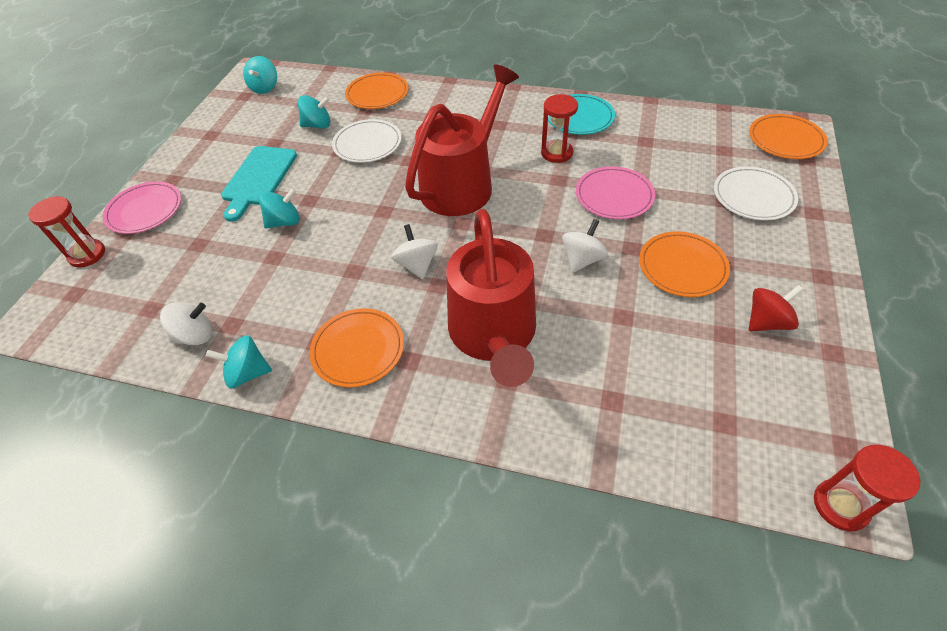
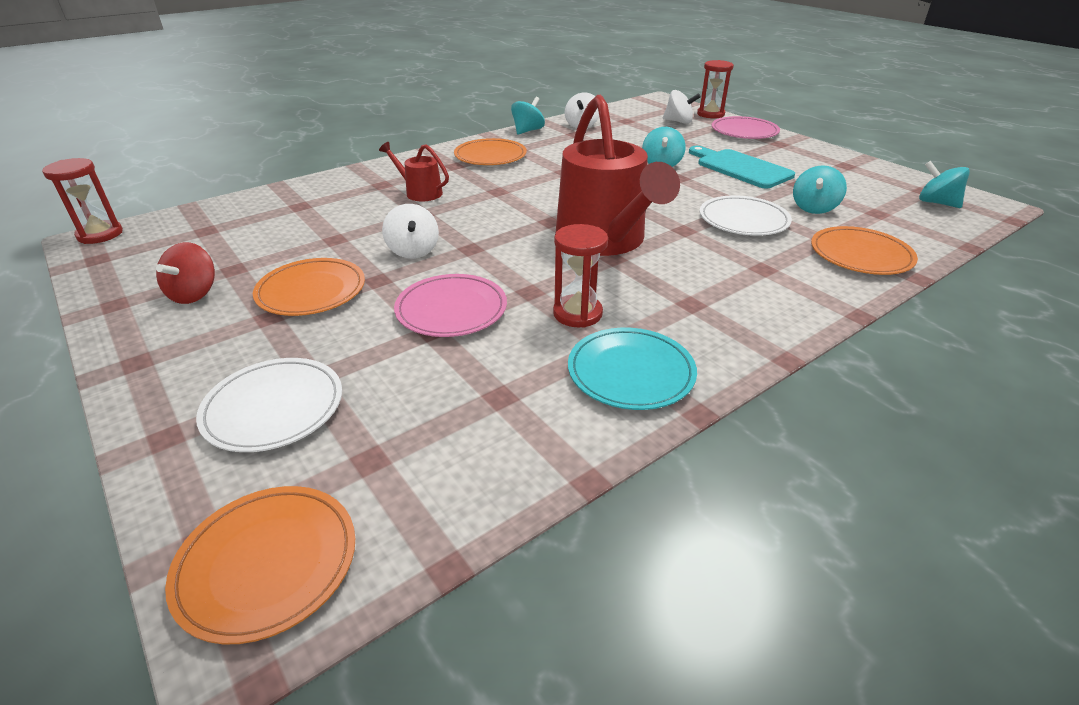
camera: 125 degrees right, 15 degrees down
(417, 265) = (531, 191): white spinning top -> white spinning top (678, 121)
(494, 334) = (420, 192): red watering can -> red watering can, size x0.45

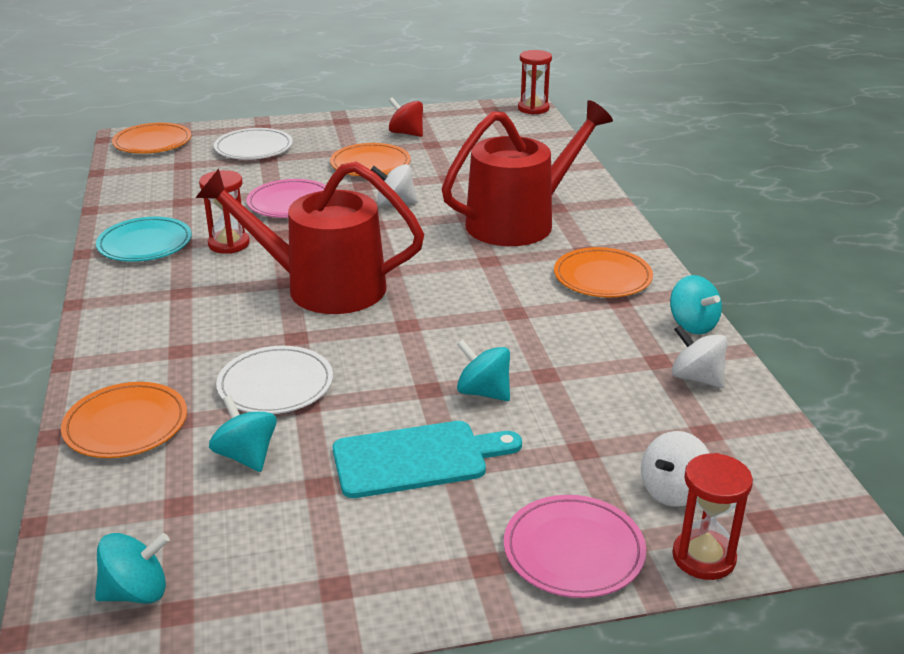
camera: 115 degrees right, 5 degrees down
(420, 192) = (519, 222): red watering can -> red watering can, size x2.21

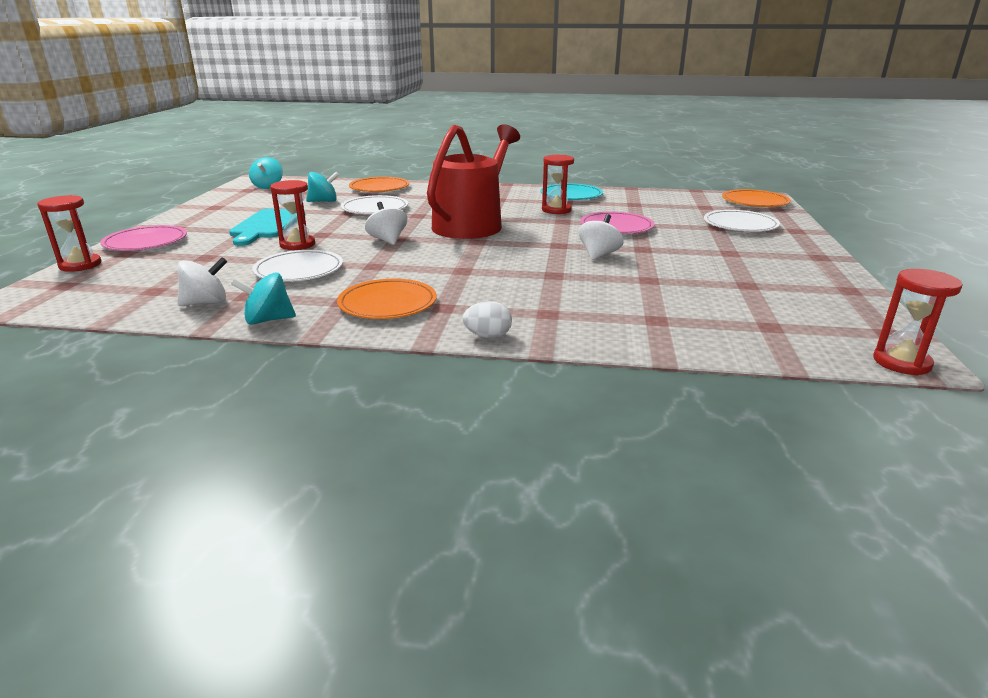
camera: 110 degrees right, 5 degrees down
(370, 164) = (693, 256): orange plate -> none
(406, 133) = (782, 278): red spinning top -> none
(483, 392) = (297, 244): turquoise spinning top -> red hourglass
(519, 222) = (526, 292): red watering can -> none
(566, 355) = (299, 270): none -> white plate
(619, 222) = (488, 336): none -> white egg
(673, 491) = (132, 269): white spinning top -> white spinning top (387, 240)

